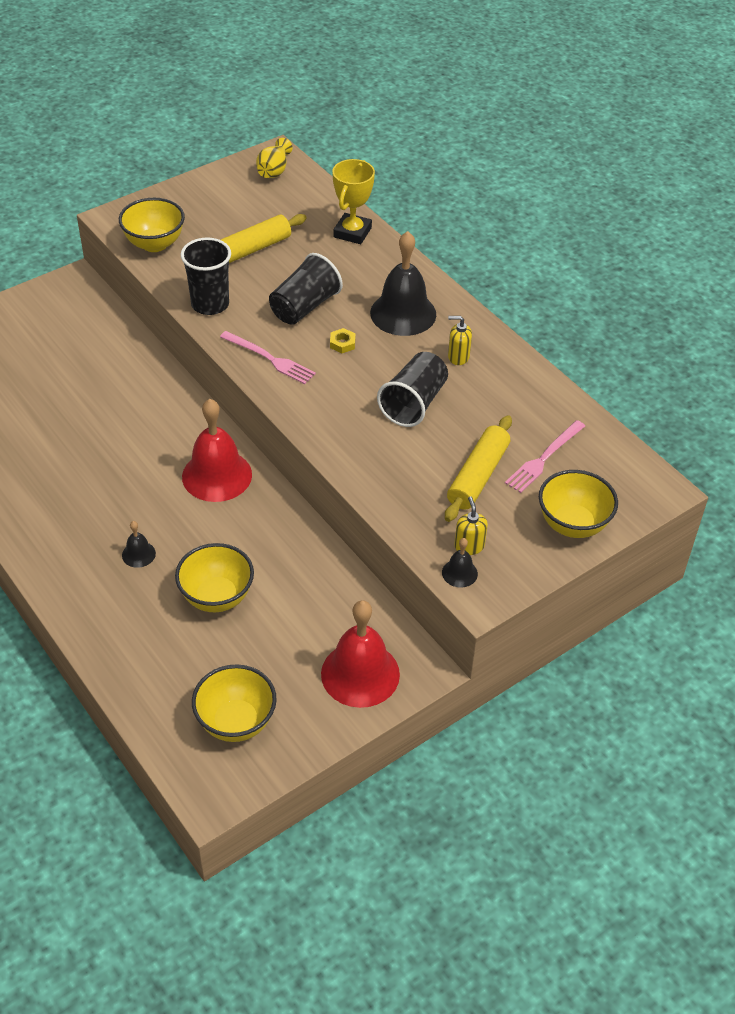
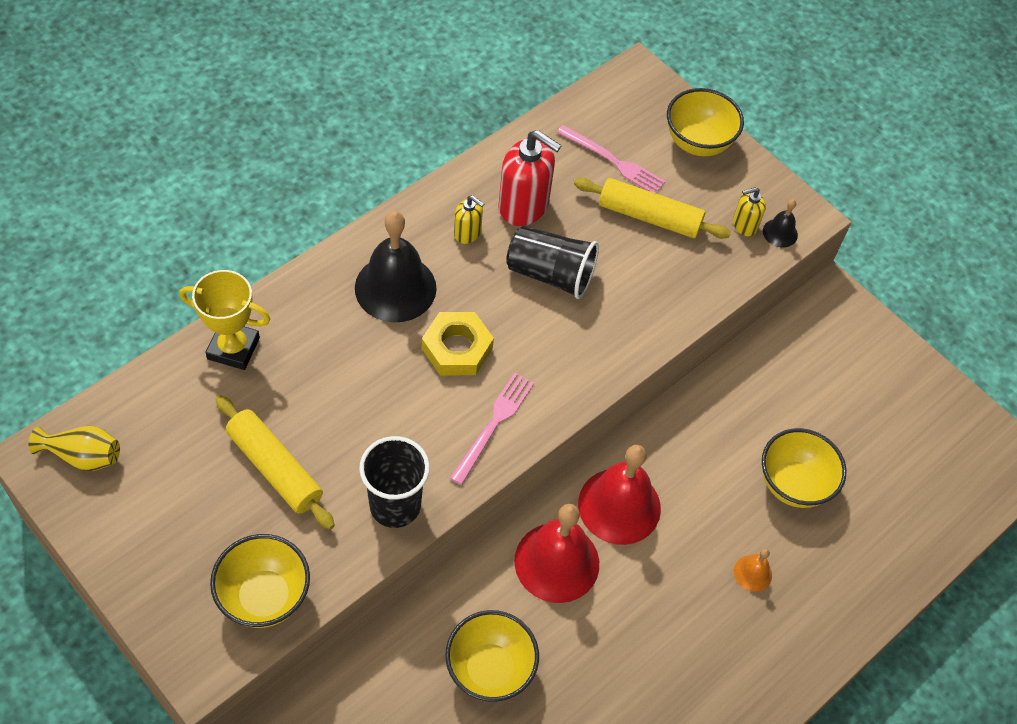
camera: 100 degrees left, 10 degrees up
(138, 554) = (752, 573): black bell -> orange bell
(236, 722) = (936, 449): yellow bowl -> yellow bowl (489, 669)
(304, 307) = (391, 394): black cup -> none
(342, 343) = (457, 348): yellow nut -> yellow nut, size x2.02
(360, 674) = (853, 347): red bell -> red bell (557, 562)
(458, 357) = (467, 233): yellow soap dispenser -> yellow soap dispenser turned 60 degrees counterclockwise
(488, 393) = (524, 206): none -> red soap dispenser

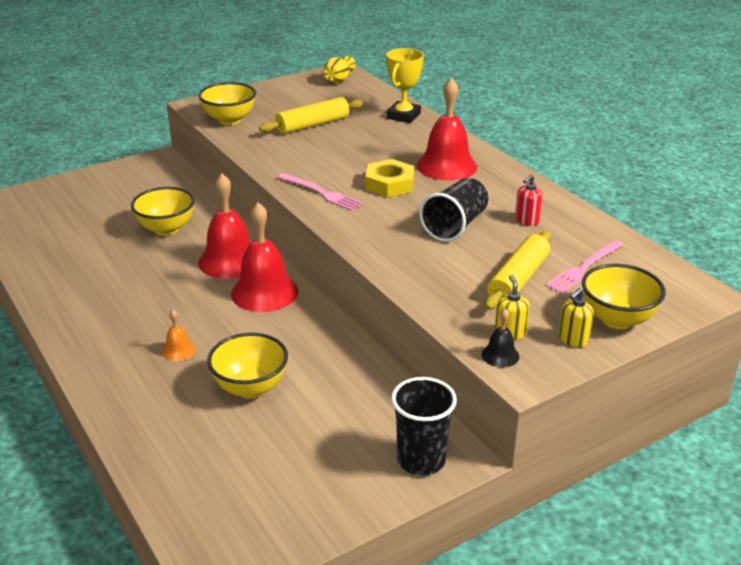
camera: 105 degrees right, 25 degrees down
(395, 288) = (446, 166): black bell -> red bell
(395, 505) = (272, 157): black cup -> black cup (421, 460)
(467, 233) = (497, 195): yellow soap dispenser -> yellow soap dispenser (573, 339)
(524, 206) = (527, 220): red soap dispenser -> red soap dispenser, size x0.52

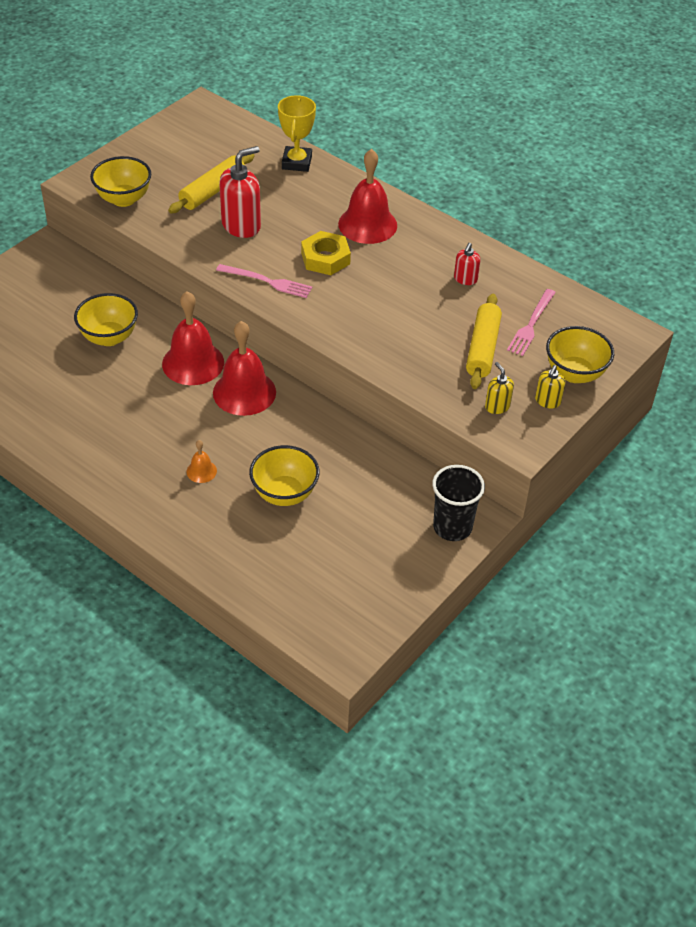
camera: 20 degrees left, 15 degrees up
(323, 151) = (241, 225): none -> red soap dispenser
(338, 80) = (205, 119): yellow vase -> none
(455, 226) = (406, 298): black cup -> none
(500, 355) = (497, 429): black bell -> none

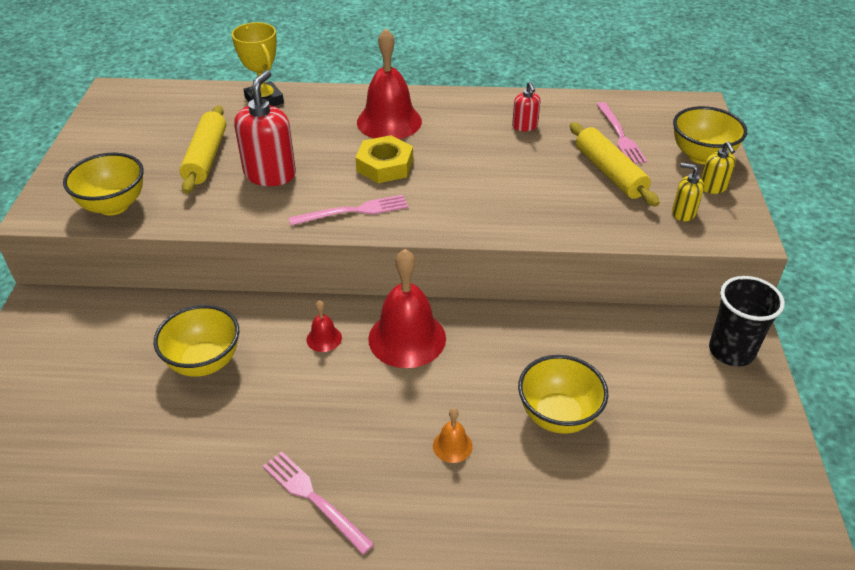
camera: 35 degrees left, 5 degrees down
(95, 451) = (314, 499): none -> pink fork
(193, 363) = (324, 338): red bell -> red bell, size x0.46

